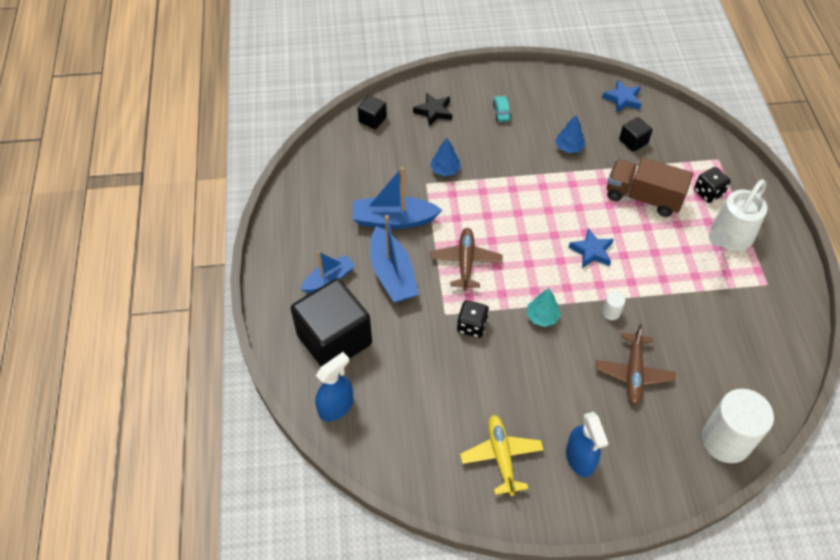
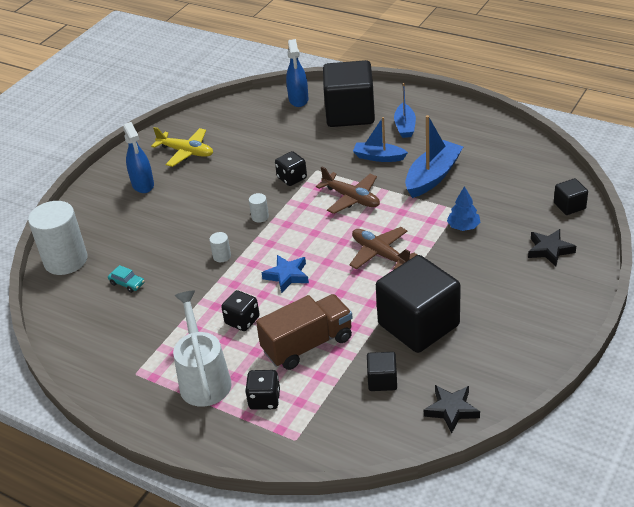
camera: 130 degrees right, 15 degrees down
(392, 274) = (379, 157): blue boat -> blue boat, size x0.64
(501, 112) = (510, 298): turquoise car -> turquoise car (127, 283)
(542, 317) = (260, 217): turquoise tree -> white cylinder
(569, 147) = (418, 325): blue tree -> black cube
(580, 459) = (143, 184): blue spray bottle -> blue spray bottle turned 135 degrees counterclockwise
(622, 99) = (451, 410): blue star -> black star
(633, 373) = (164, 241): brown plane -> brown plane (380, 254)
(660, 250) = (242, 321): none -> black dice

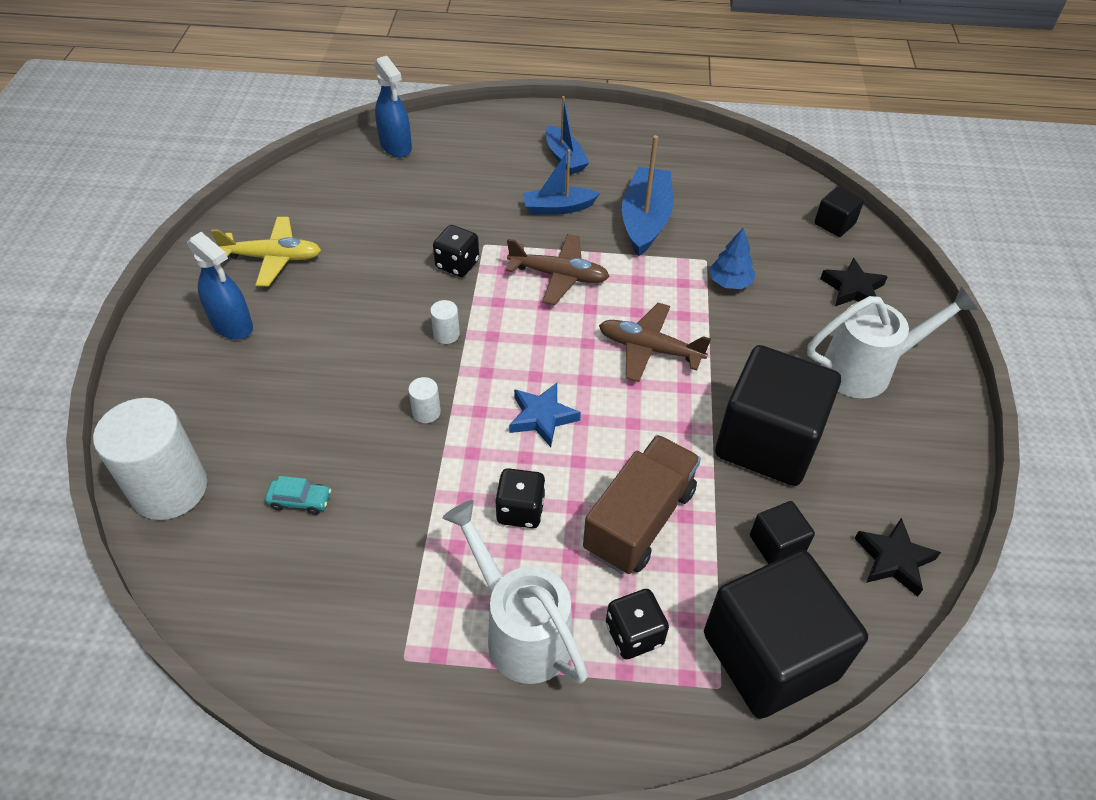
camera: 30 degrees left, 10 degrees up
(350, 113) = (480, 153): black cube -> black cube (770, 655)
(519, 301) = (866, 369): none -> white watering can

